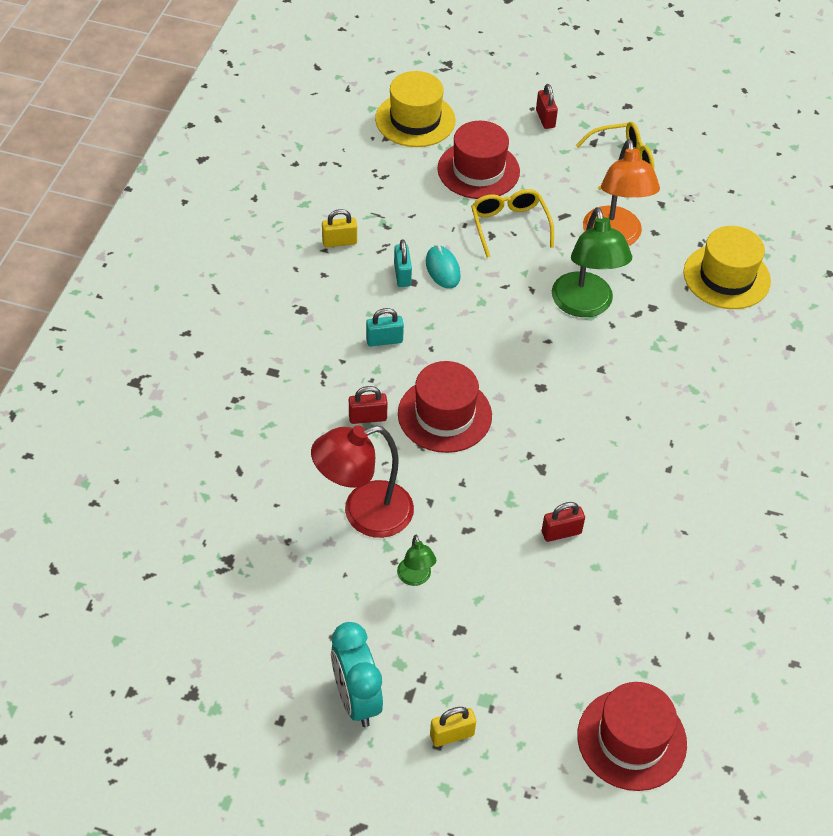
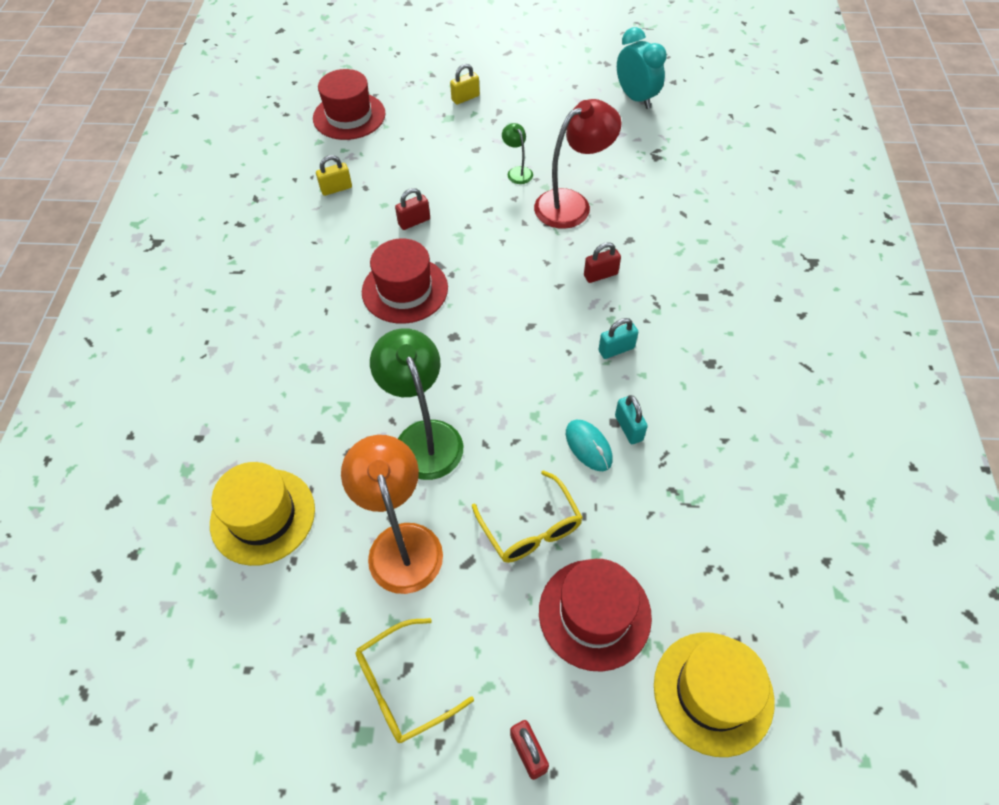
camera: 170 degrees right, 5 degrees up
(339, 242) = (714, 454): yellow padlock -> yellow padlock (336, 189)
(356, 699) = (532, 103): turquoise clock -> turquoise clock (636, 98)
(444, 415) = (534, 292): red hat -> red hat (405, 290)

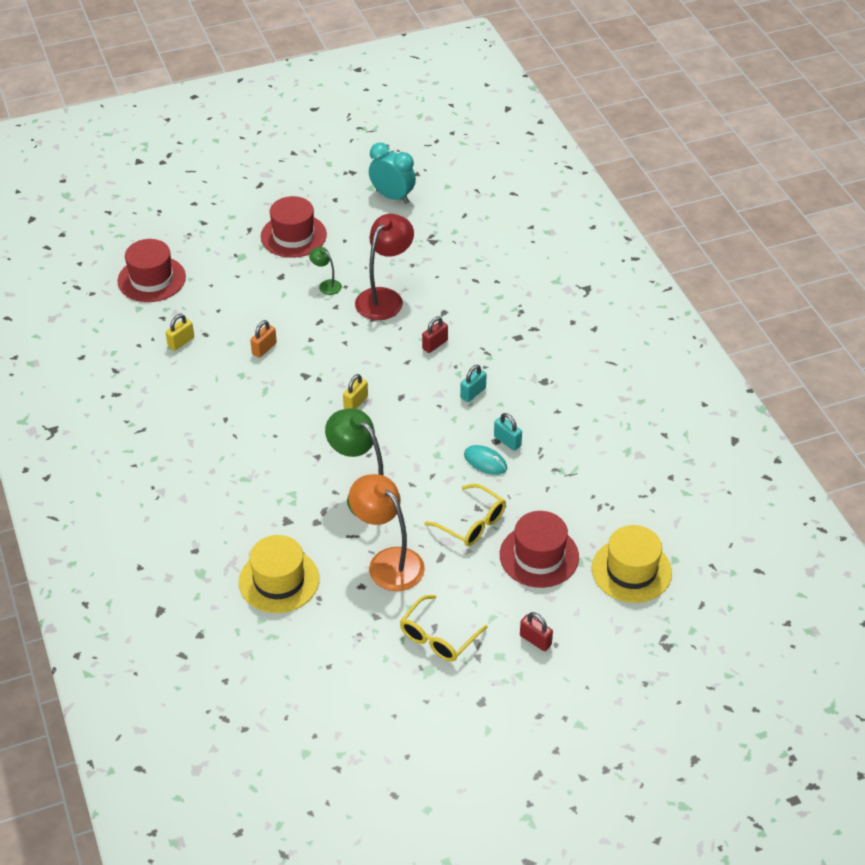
camera: 25 degrees left, 10 degrees down
(405, 290) = (288, 401): red hat -> red hat (293, 236)
(414, 222) = (264, 349): red padlock -> orange padlock
(465, 98) = (246, 235): yellow padlock -> yellow padlock (356, 403)

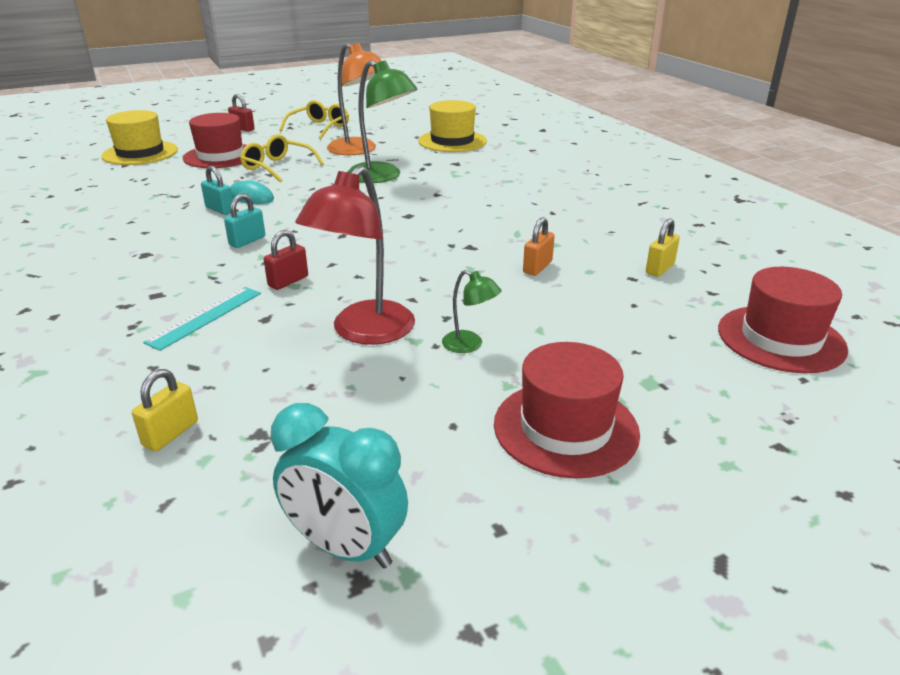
camera: 175 degrees right, 15 degrees down
(356, 403) = (399, 228): yellow padlock -> yellow padlock (171, 434)
(480, 315) = (205, 317): none -> turquoise ruler

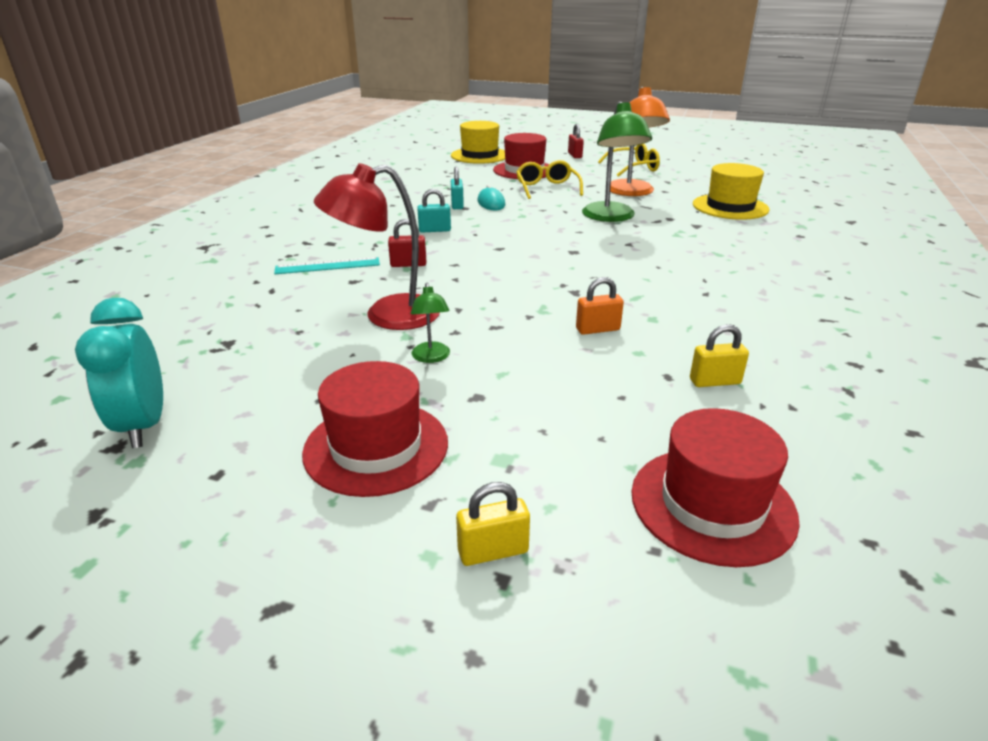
camera: 45 degrees right, 0 degrees up
(171, 434) = (198, 319): yellow padlock -> yellow padlock (493, 551)

